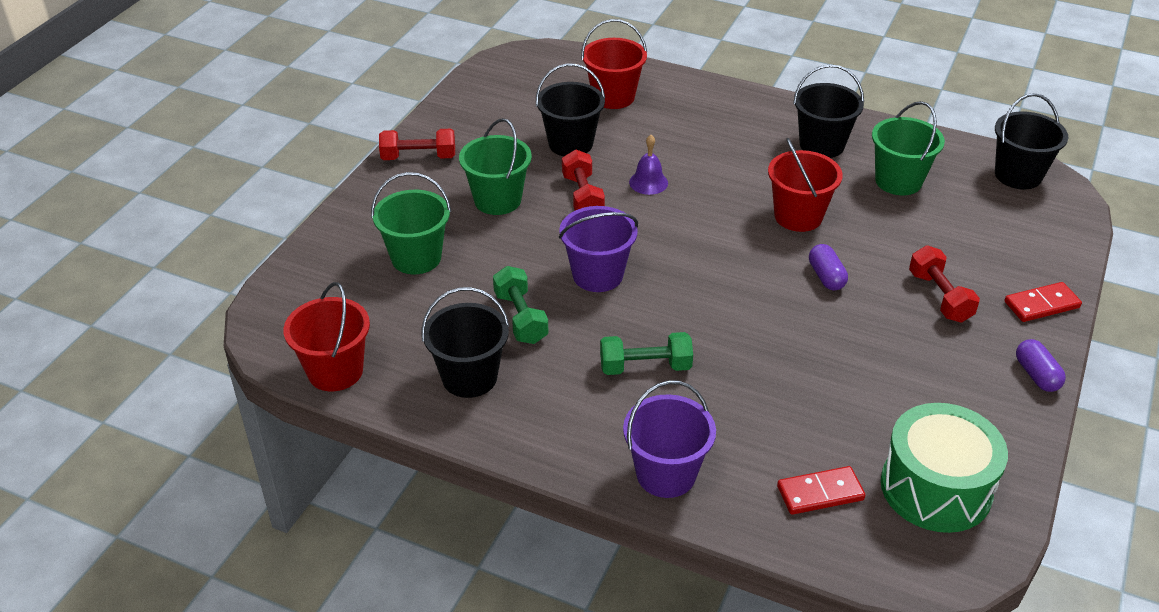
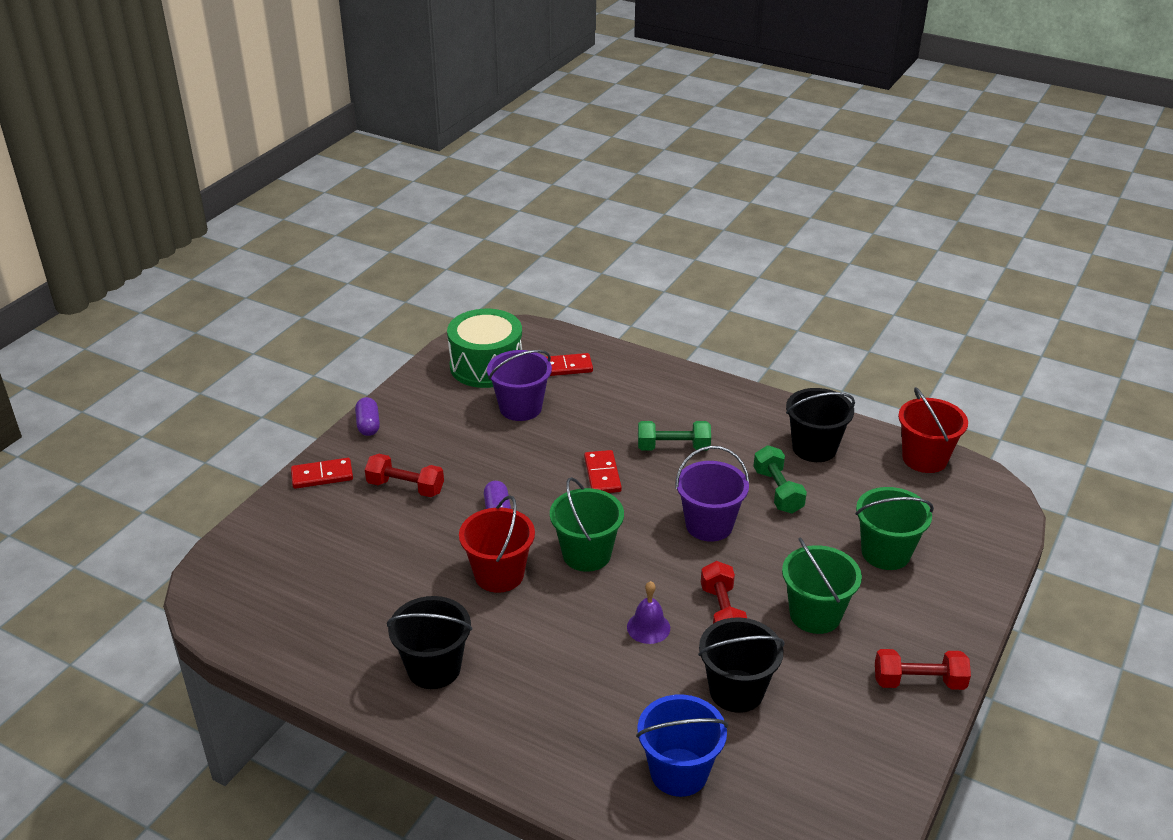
camera: 175 degrees left, 5 degrees down
(613, 97) = (679, 772): red bucket -> blue bucket
(666, 474) = (666, 382): purple bucket -> purple bucket (520, 408)
(724, 326) = (602, 474): none -> red domino
(898, 181) = (372, 611): green bucket -> green bucket (586, 554)
(939, 297) = (405, 487): red dumbbell -> red dumbbell turned 60 degrees counterclockwise
(1018, 175) = (237, 610): black bucket -> none

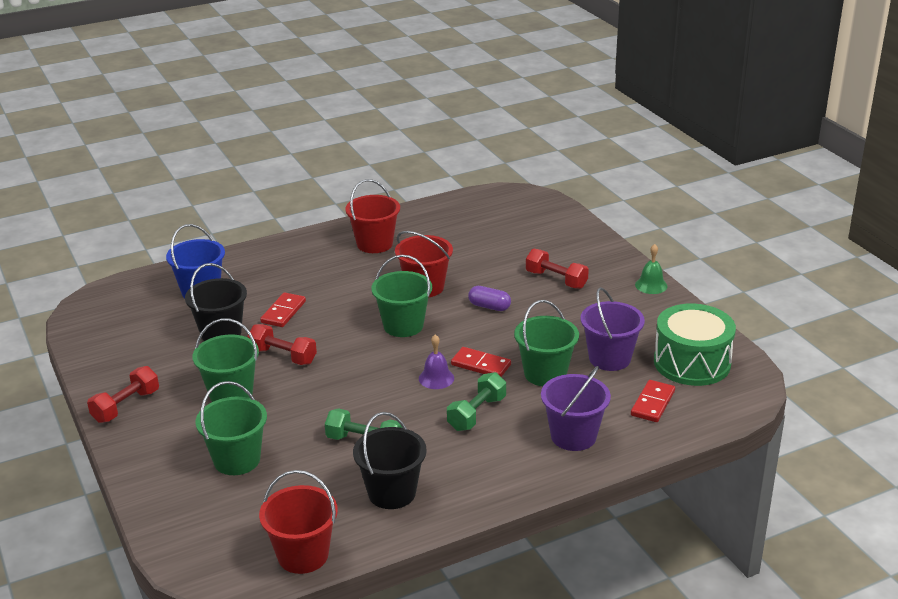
camera: 125 degrees right, 5 degrees down
(322, 475) = (604, 253): red domino -> red domino (283, 312)
(368, 425) = (651, 285): purple capsule -> green bell
(405, 487) = (556, 280): red dumbbell -> red dumbbell turned 75 degrees clockwise
(434, 668) = (374, 244): black bucket -> red bucket
(578, 433) = (545, 374): none -> green bucket
(648, 627) = (310, 323): purple bell -> purple bell (436, 378)
(709, 525) = (368, 389): purple bucket -> purple bucket (573, 436)

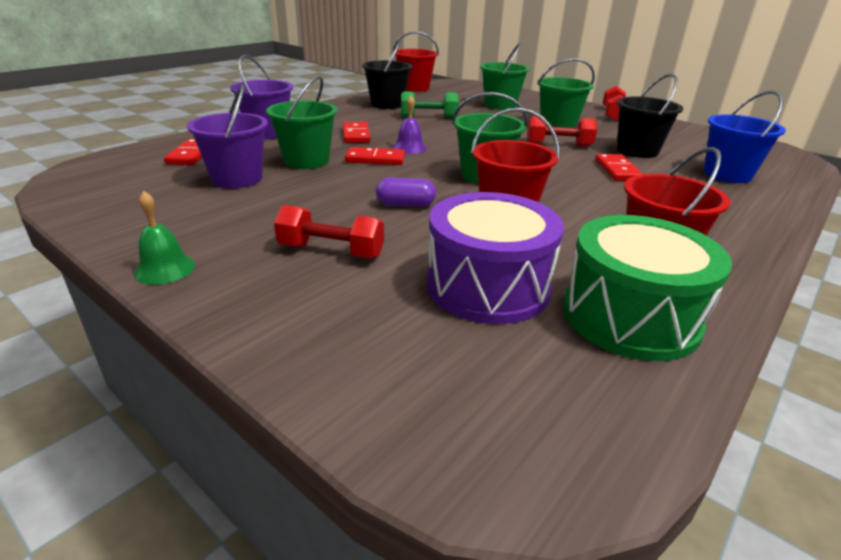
camera: 155 degrees right, 0 degrees up
(477, 413) = (356, 135): green dumbbell -> red domino
(483, 246) = (487, 286): none -> purple drum
(692, 363) = (134, 187): green drum -> green drum (630, 316)

